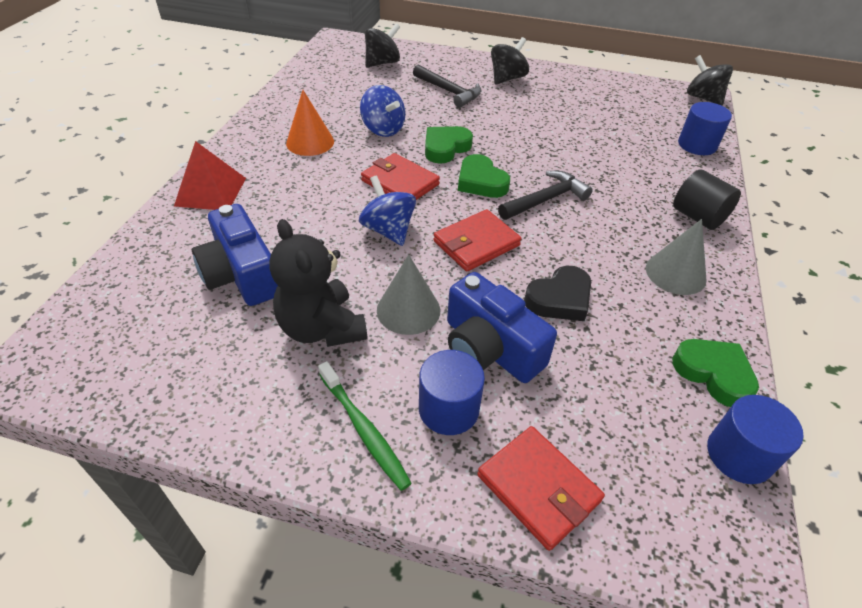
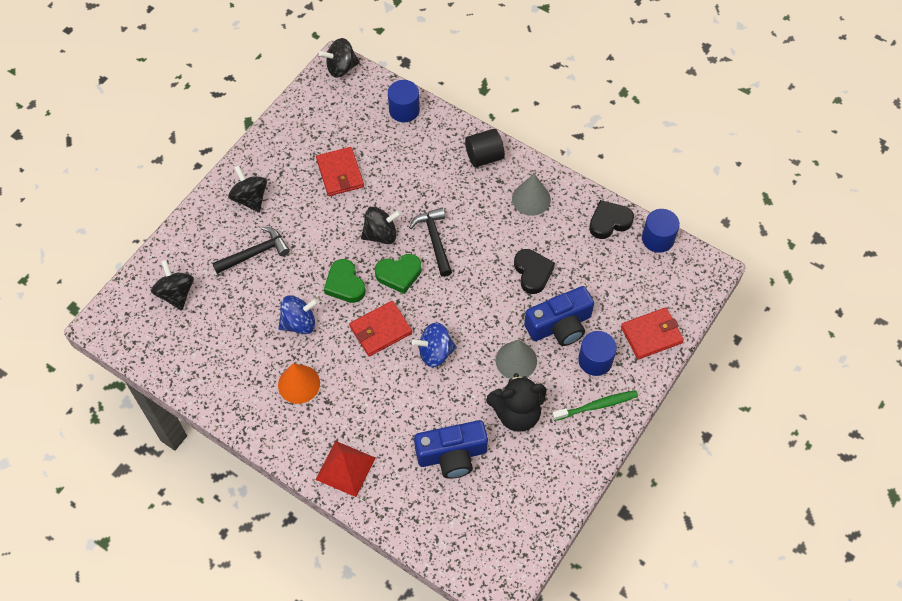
camera: 70 degrees left, 15 degrees up
(476, 243) = (467, 301): red wallet -> red wallet (340, 173)
(524, 159) = (381, 234): none -> black spinning top
(713, 374) = (609, 222): green heart -> black heart

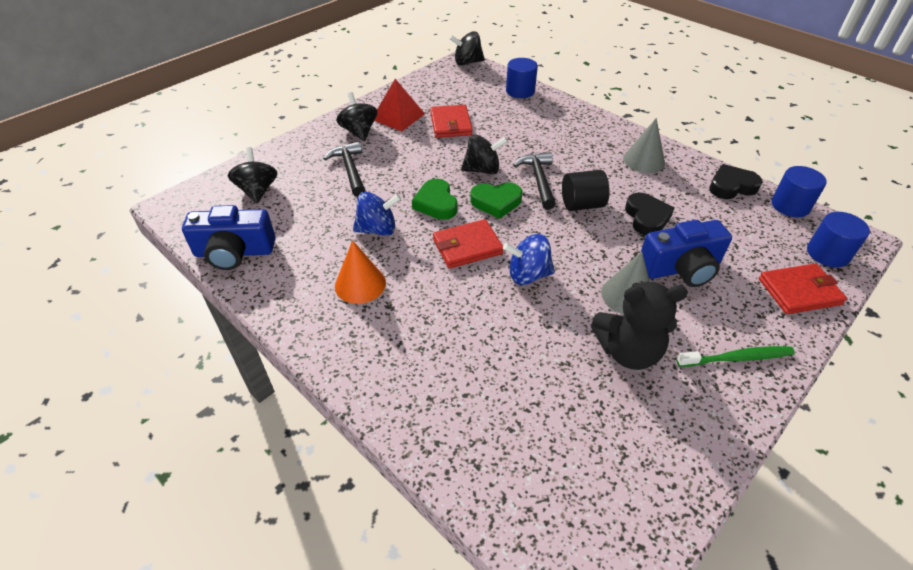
camera: 10 degrees right, 15 degrees down
(255, 253) = (350, 170): black hammer -> black hammer turned 90 degrees counterclockwise
(345, 468) = (393, 382): red pyramid -> red pyramid (398, 116)
(452, 455) = (538, 388): blue camera -> blue camera (234, 252)
(484, 157) = (595, 127): black cylinder -> black cylinder (582, 204)
(595, 360) = (729, 308): blue cylinder -> blue cylinder (827, 253)

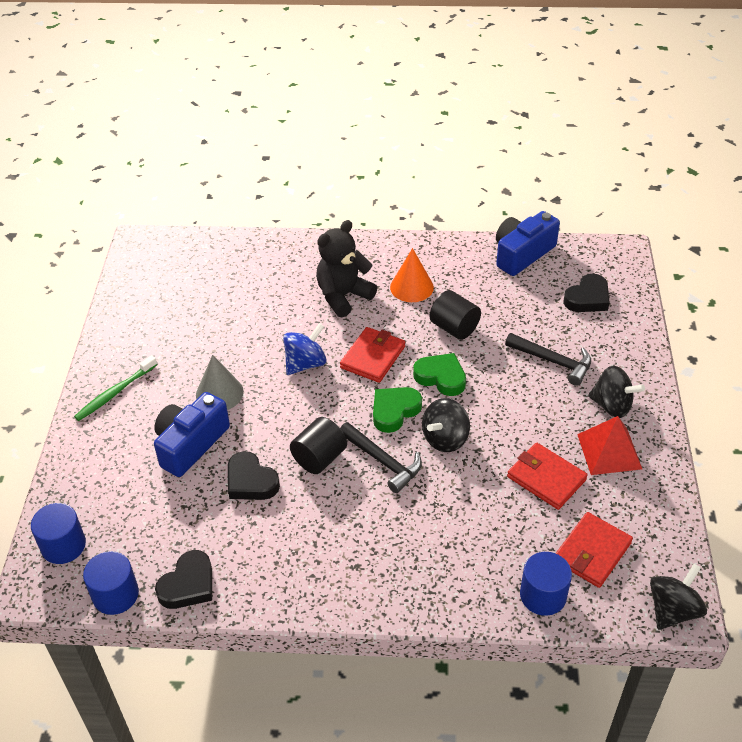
camera: 140 degrees right, 0 degrees up
(257, 191) = (587, 298): black spinning top -> black heart
(378, 229) = (454, 328): blue spinning top -> black cylinder
(628, 351) = (193, 353): black teddy bear -> black teddy bear (343, 296)
(644, 160) = (303, 563): grey cone -> none
(799, 291) = (82, 482): red wallet -> red wallet (592, 552)

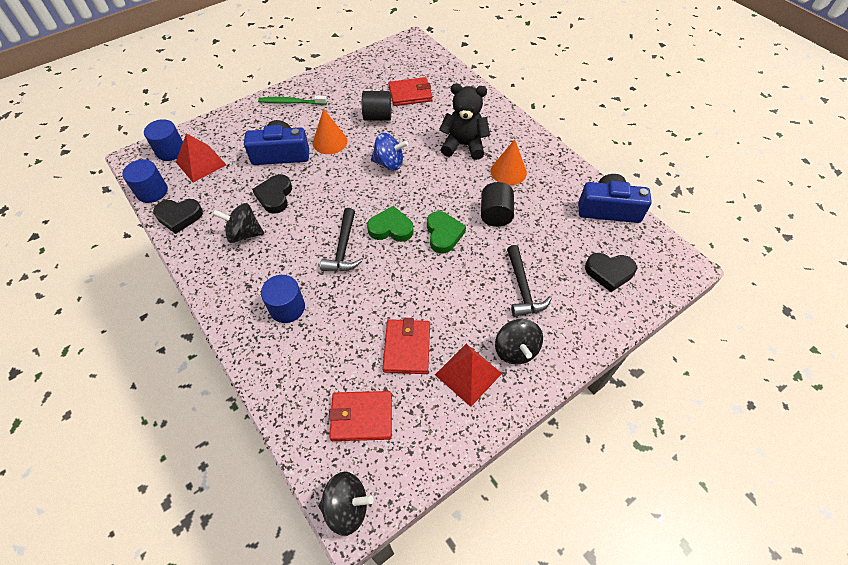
camera: 50 degrees right, 10 degrees up
(121, 525) = (201, 163): none -> red pyramid
(219, 393) = (330, 142): grey cone -> orange cone
(319, 458) = (319, 216): black cylinder -> black cylinder (377, 117)
(373, 357) = (426, 190): red wallet -> red wallet (410, 94)
(445, 439) = (391, 268): black spinning top -> black spinning top (244, 234)
(543, 595) = (298, 407): blue cylinder -> blue cylinder (287, 308)

